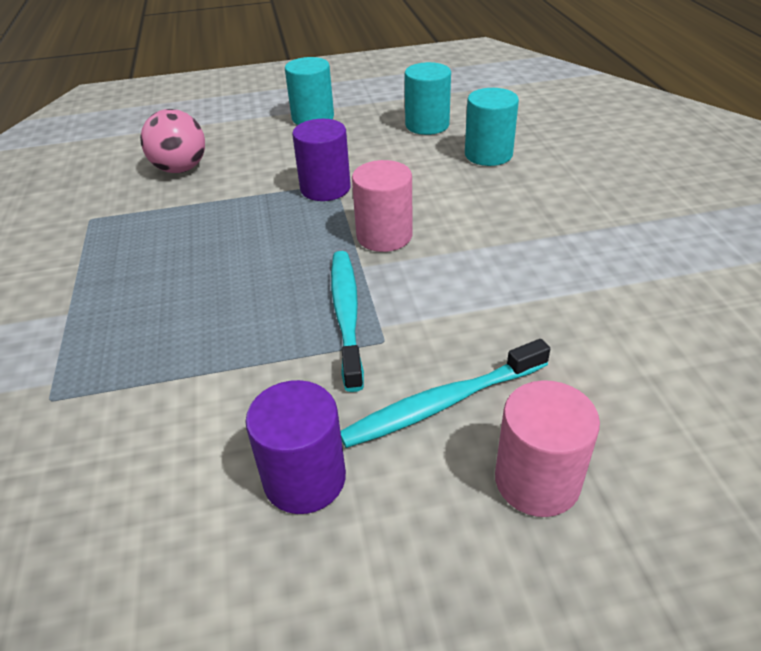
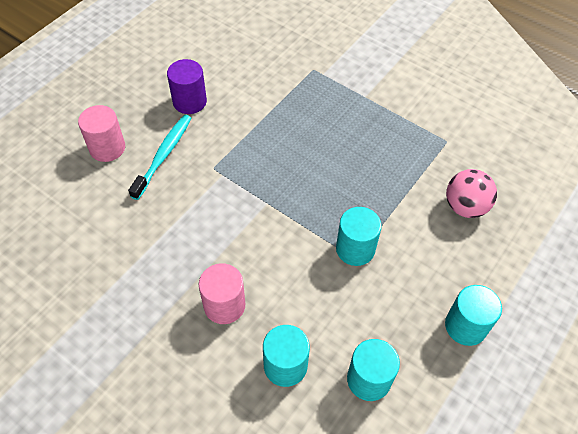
camera: 135 degrees right, 15 degrees up
(325, 188) = (355, 249): purple cylinder -> turquoise cylinder
(346, 314) = (243, 170): turquoise toothbrush -> none
(384, 236) = (276, 231): pink cylinder -> pink cylinder (224, 305)

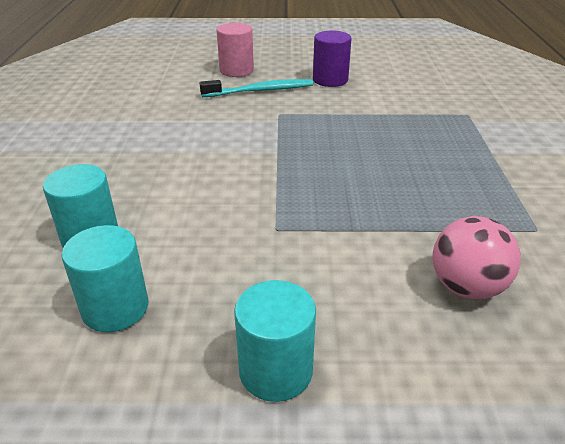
camera: 55 degrees right, 20 degrees down
(224, 305) = (134, 175): pink cylinder -> none
(355, 249) = (288, 224): turquoise cylinder -> none

